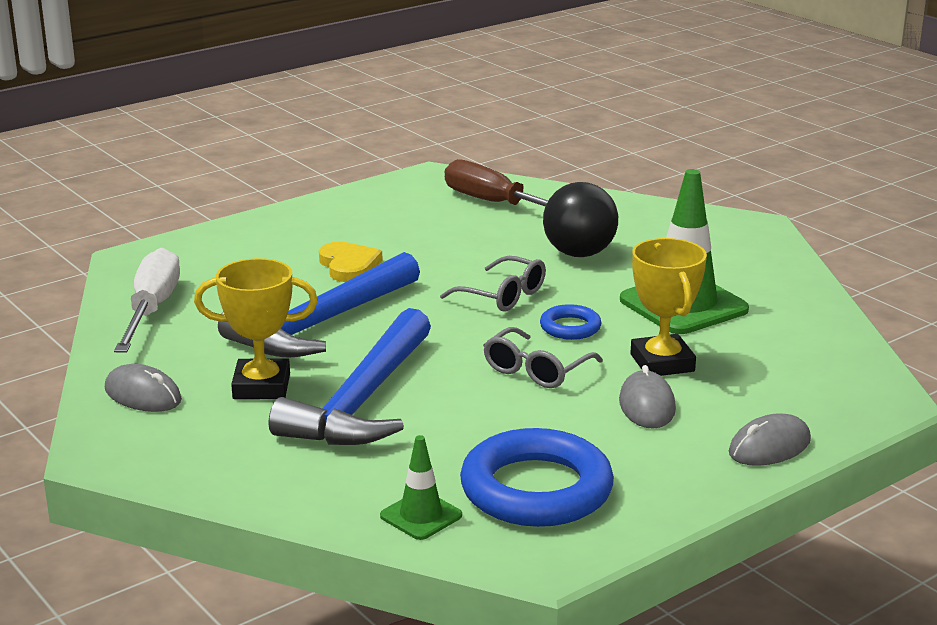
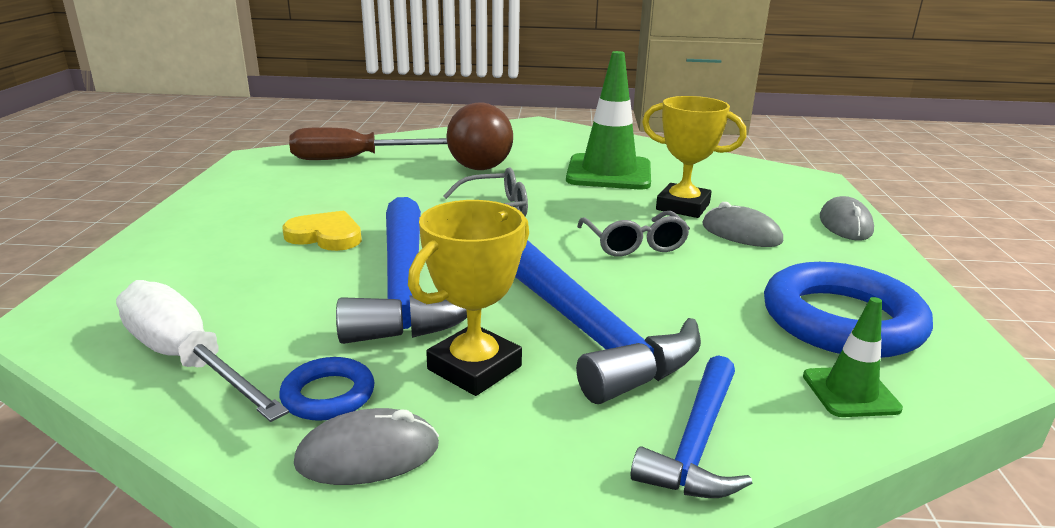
camera: 50 degrees left, 0 degrees up
(280, 479) = (696, 443): none -> blue hammer
(570, 327) = (584, 210): blue ring -> blue ring (328, 395)
(579, 254) = (480, 168): black ball -> brown ball

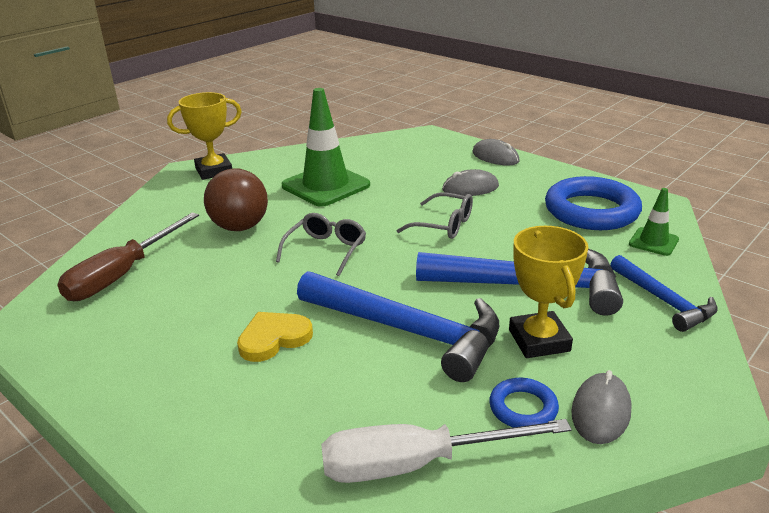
camera: 50 degrees left, 5 degrees up
(683, 207) = (413, 187): yellow trophy -> yellow trophy (214, 171)

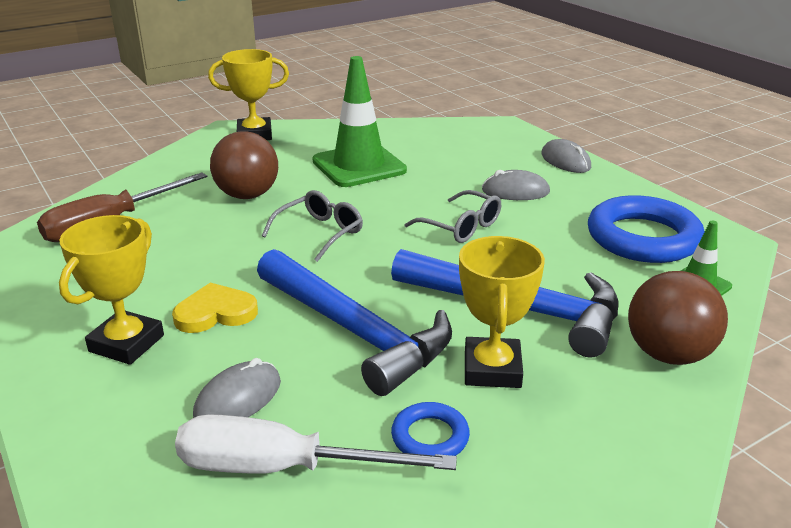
camera: 15 degrees right, 0 degrees up
(206, 383) = (126, 343): none -> yellow trophy
(601, 411) = (515, 460): grey mouse -> grey mouse (238, 399)
(664, 301) = (668, 354): blue hammer -> brown ball

